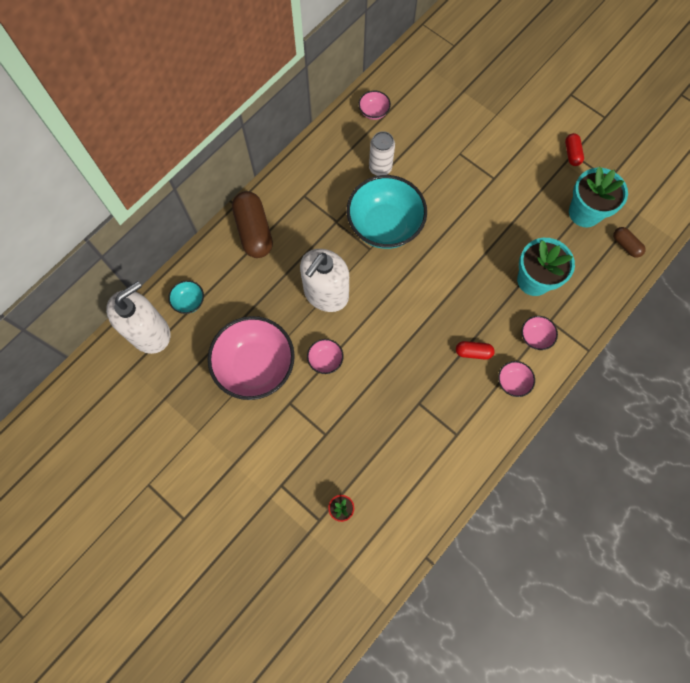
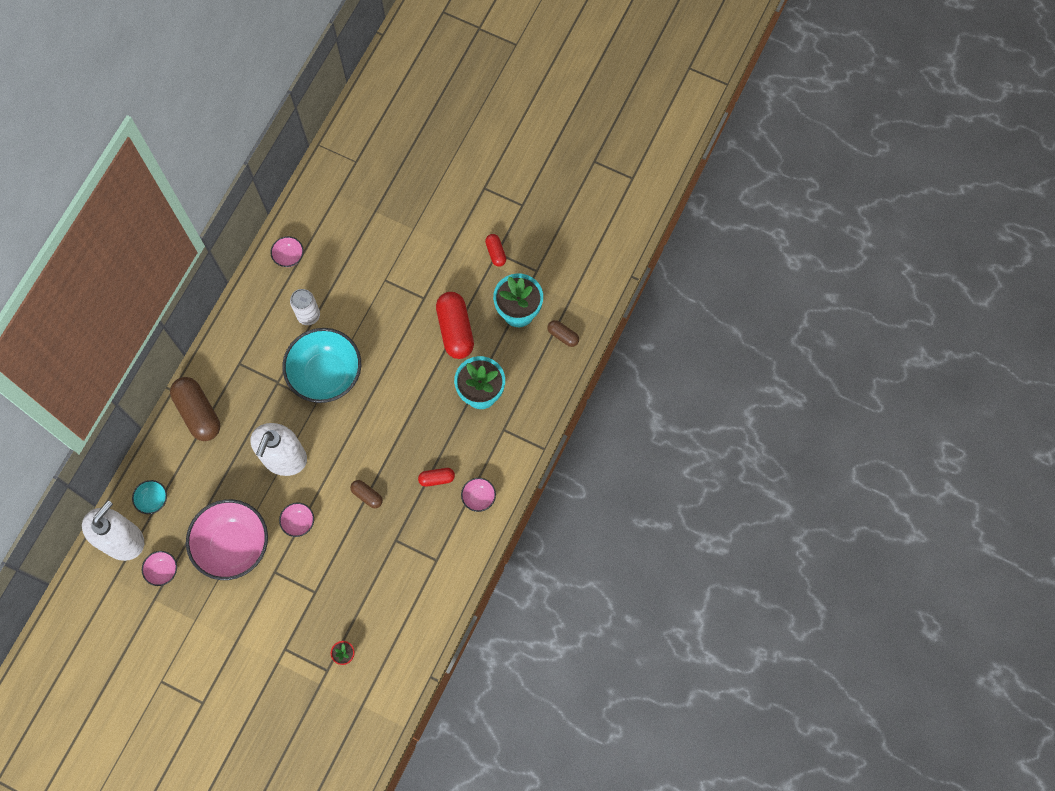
camera: 15 degrees left, 0 degrees up
(399, 351) = (367, 495): none -> brown capsule
(519, 214) = (455, 330): none -> red capsule
(535, 337) = (492, 449): pink bowl -> pink bowl (163, 570)

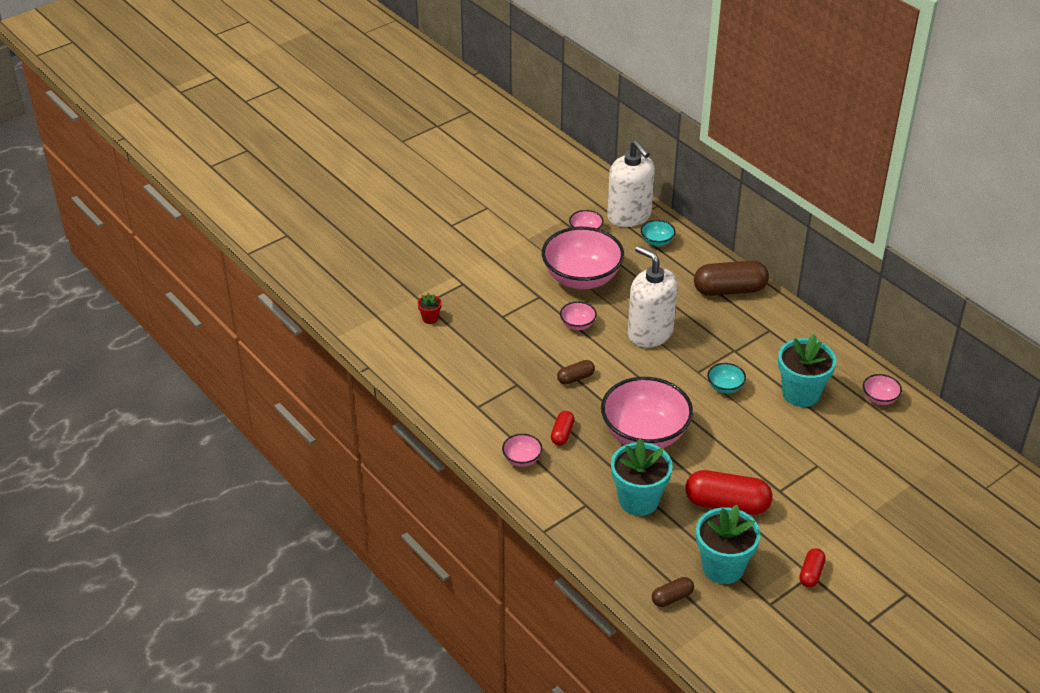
camera: 115 degrees right, 30 degrees down
(308, 315) = (801, 393): white can -> turquoise flower pot
(326, 374) = (725, 387): turquoise bowl -> turquoise bowl, size x0.44
(409, 415) = (644, 434): none -> pink bowl
(495, 253) = (811, 573): red capsule -> red capsule turned 75 degrees counterclockwise

